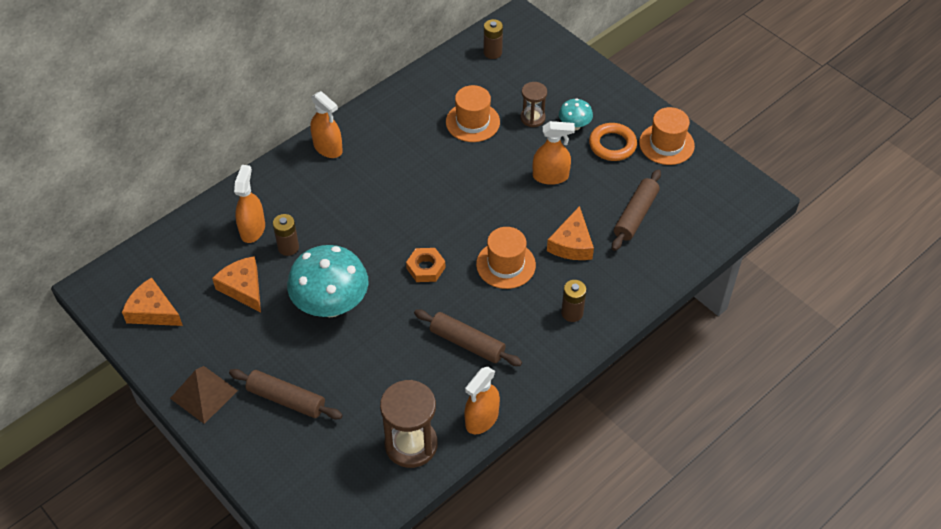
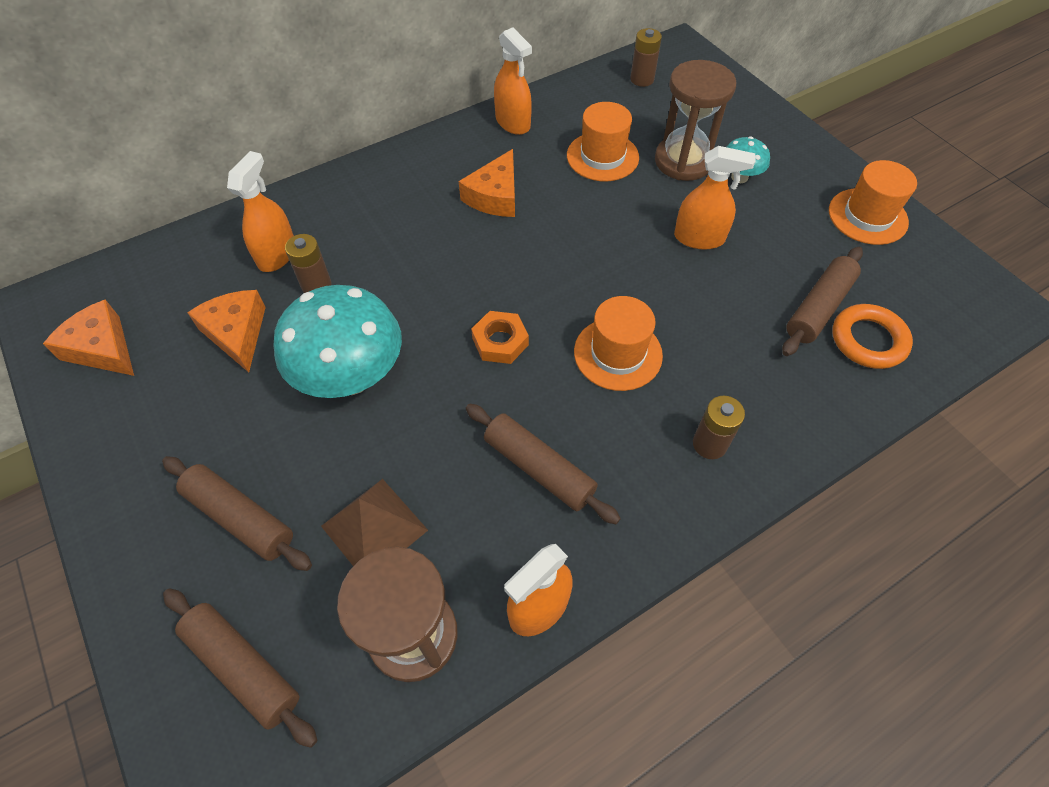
camera: 10 degrees right, 5 degrees up
(204, 394) = (122, 488): brown pyramid -> brown pyramid (374, 528)
(316, 476) = (243, 667): none -> brown rolling pin
(328, 148) = (407, 165): orange spray bottle -> orange spray bottle (513, 123)
(532, 118) = (683, 161): brown hourglass -> brown hourglass, size x1.73
(572, 244) = (720, 336): orange cheese -> orange cheese (495, 196)
(612, 145) = (790, 208): orange ring -> orange ring (868, 340)

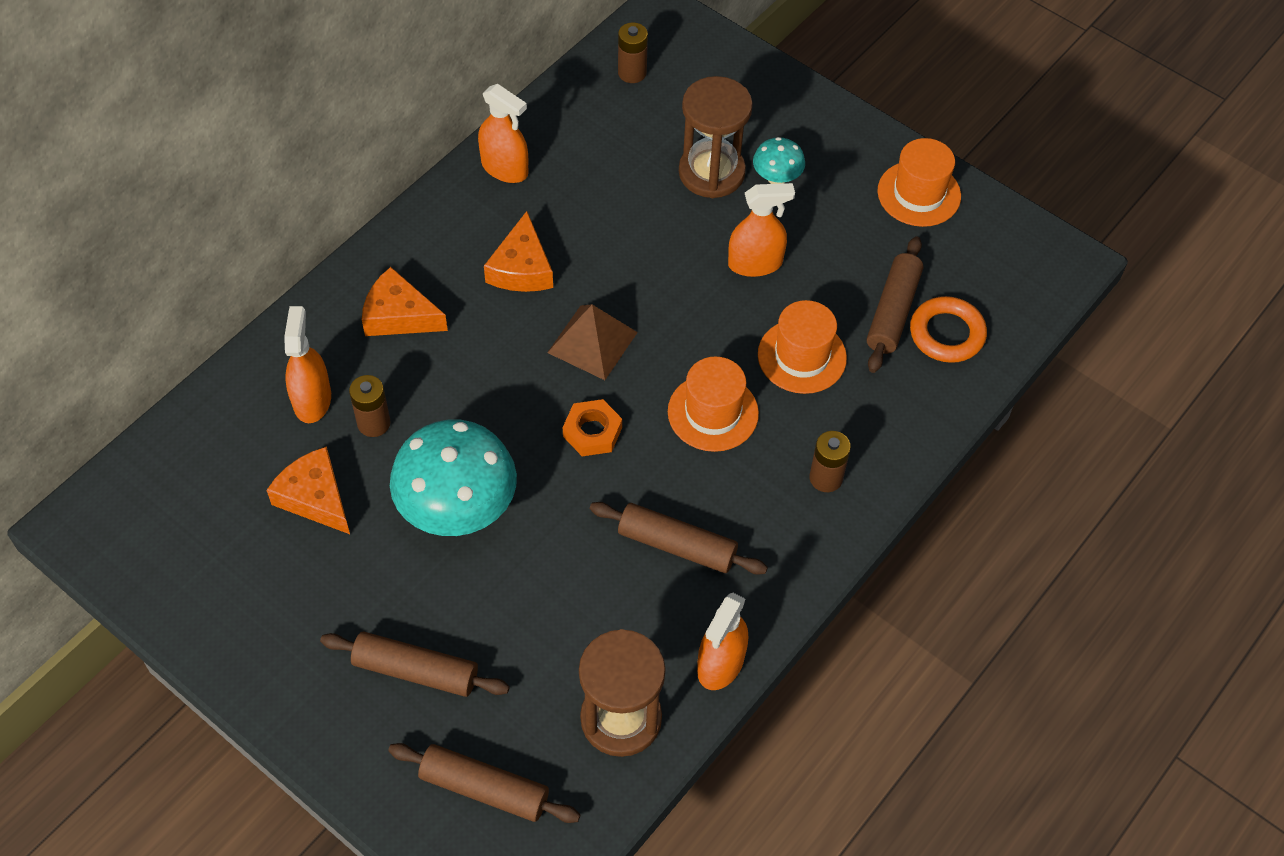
camera: 20 degrees left, 0 degrees up
(102, 348) = (179, 553): orange cheese -> orange cheese (399, 315)
(374, 528) = (546, 642): brown pyramid -> brown pyramid (592, 342)
(602, 156) = (621, 188): orange hat -> orange hat (802, 356)

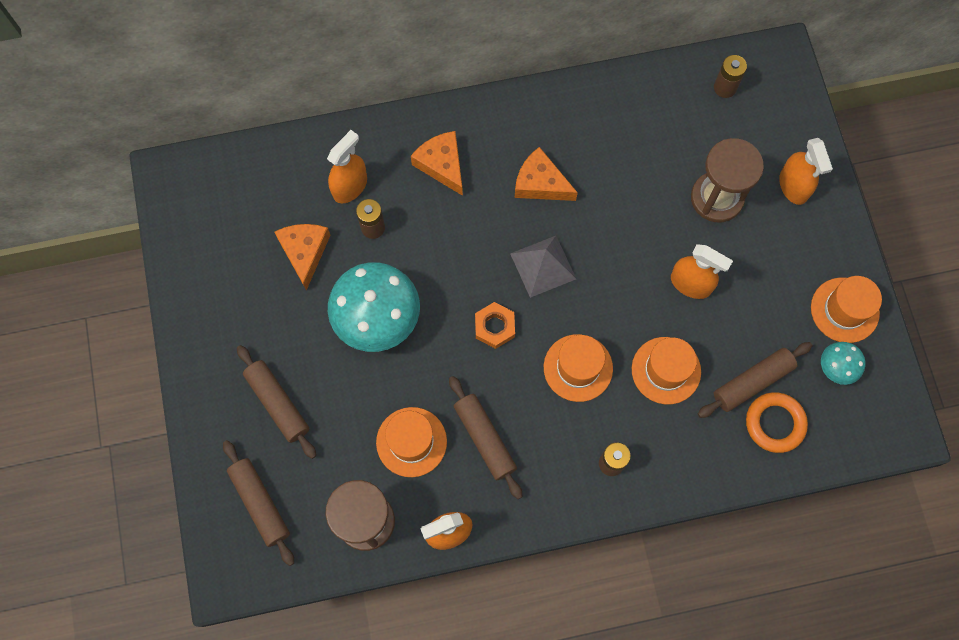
camera: 40 degrees right, 15 degrees up
(505, 168) = (586, 104): orange spray bottle -> orange spray bottle (793, 186)
(521, 268) = (540, 183): orange cheese -> orange cheese turned 75 degrees clockwise
(592, 342) = (543, 266): brown pyramid -> grey pyramid
(601, 603) = (411, 442): none -> orange hat
(776, 178) = (757, 232): turquoise mushroom -> turquoise mushroom (836, 368)

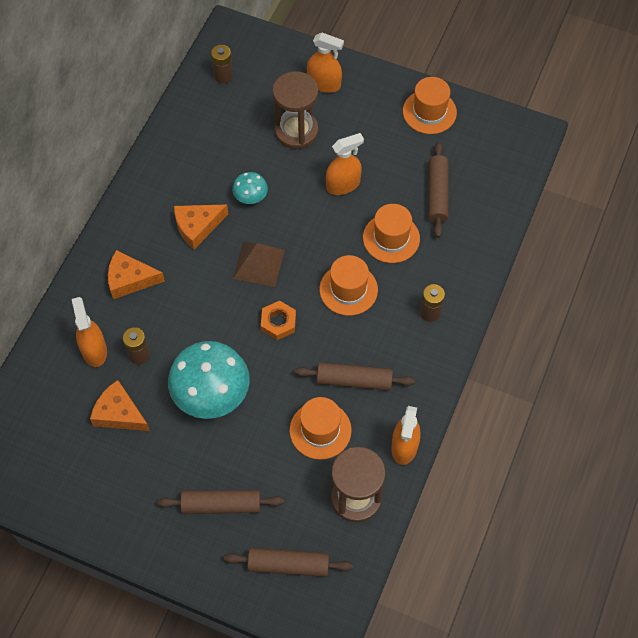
camera: 55 degrees left, 10 degrees down
(543, 266) = (259, 264): grey pyramid -> brown pyramid
(775, 423) = (474, 199): orange ring -> none
(836, 368) = (463, 142): turquoise mushroom -> turquoise mushroom (250, 198)

